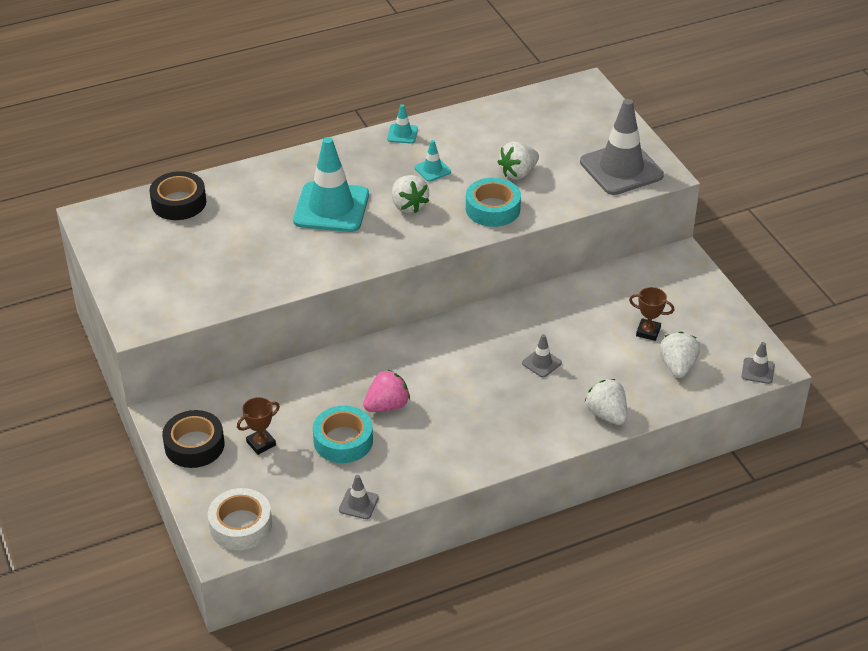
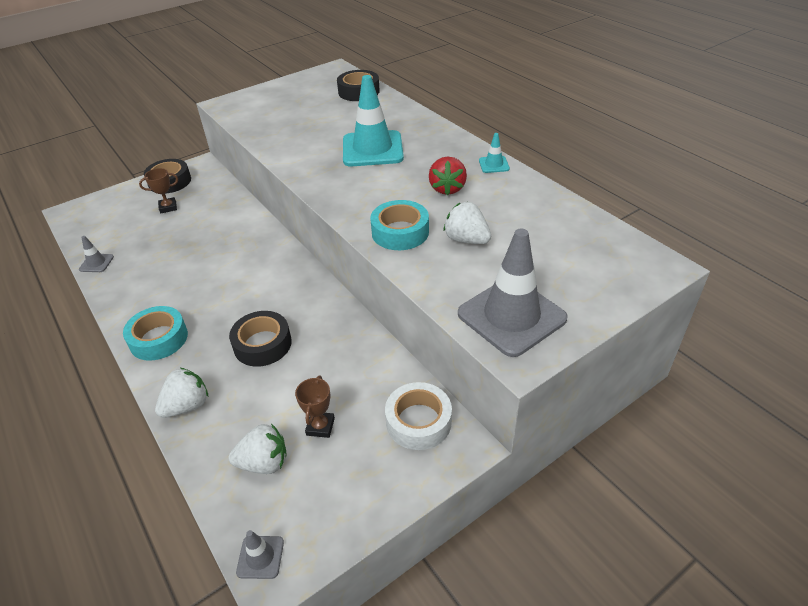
camera: 80 degrees right, 0 degrees up
(240, 525) = (88, 214): white tape -> white tape (418, 421)
(261, 443) = (168, 207): brown trophy -> brown trophy turned 60 degrees counterclockwise
(343, 440) = (167, 243): turquoise tape -> turquoise tape (158, 339)
(387, 405) = (205, 258): pink strawberry -> none
(408, 205) = (388, 184): white strawberry -> none
(432, 170) = (447, 188): turquoise traffic cone -> red strawberry
(541, 363) = (262, 344): grey traffic cone -> black tape

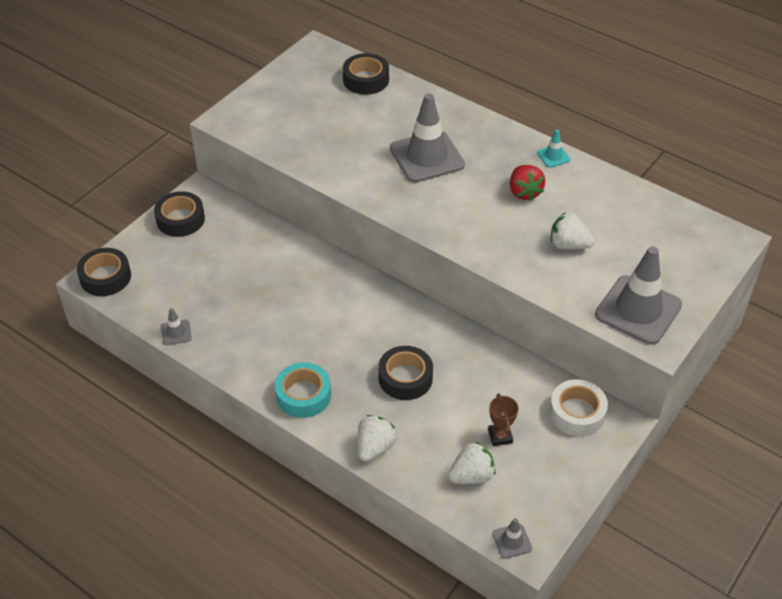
camera: 20 degrees left, 5 degrees up
(80, 212) = (105, 277): none -> black tape
(168, 207) = (204, 252): brown trophy -> none
(372, 149) = (427, 157): turquoise traffic cone -> grey traffic cone
(400, 232) = (507, 248): turquoise tape -> none

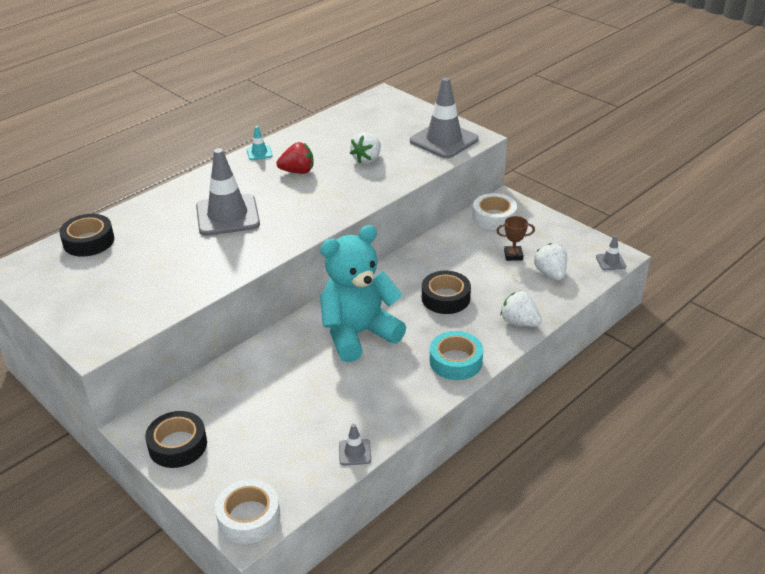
camera: 80 degrees left, 10 degrees down
(105, 277) = (249, 517): black tape -> white tape
(335, 313) = (358, 334): none -> turquoise teddy bear

